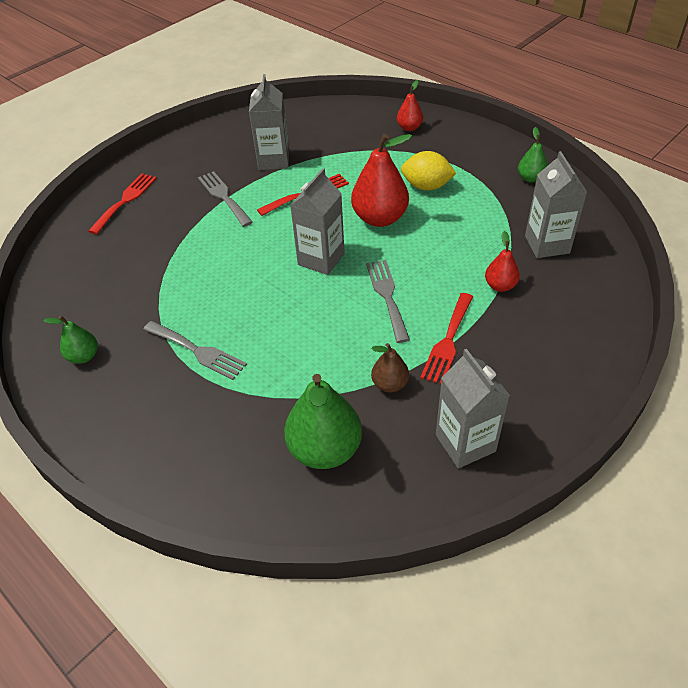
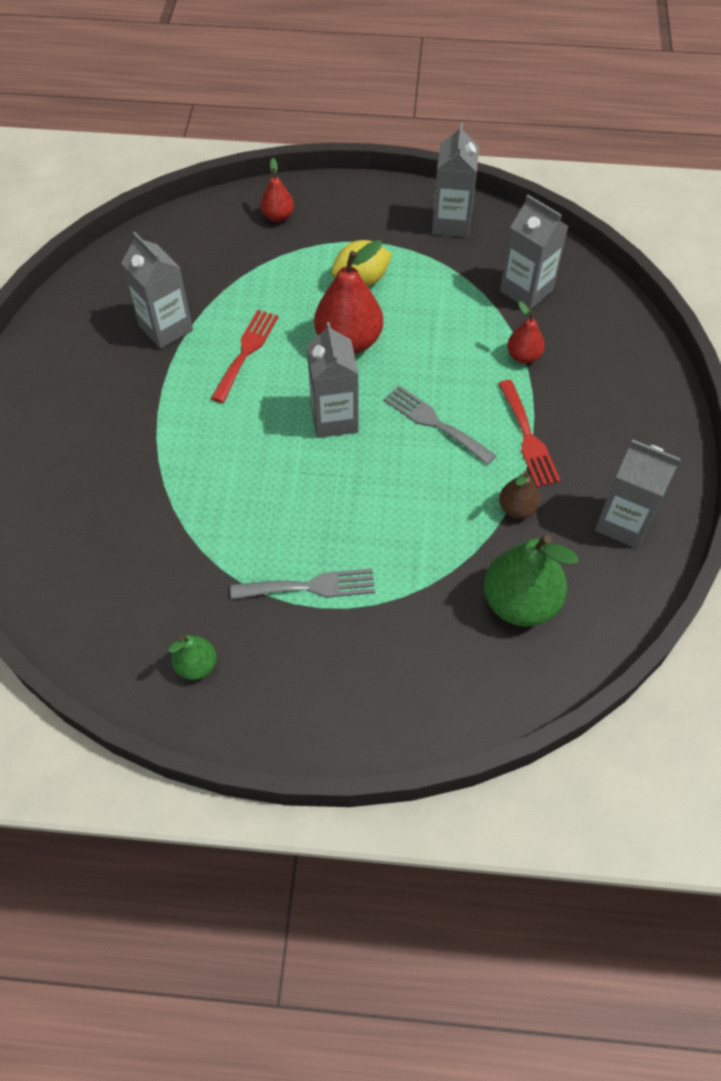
camera: 40 degrees left, 10 degrees up
(125, 201) = (38, 467): red fork -> none
(223, 197) = (154, 402): grey fork -> none
(530, 178) = (451, 223): green pear -> grey carton

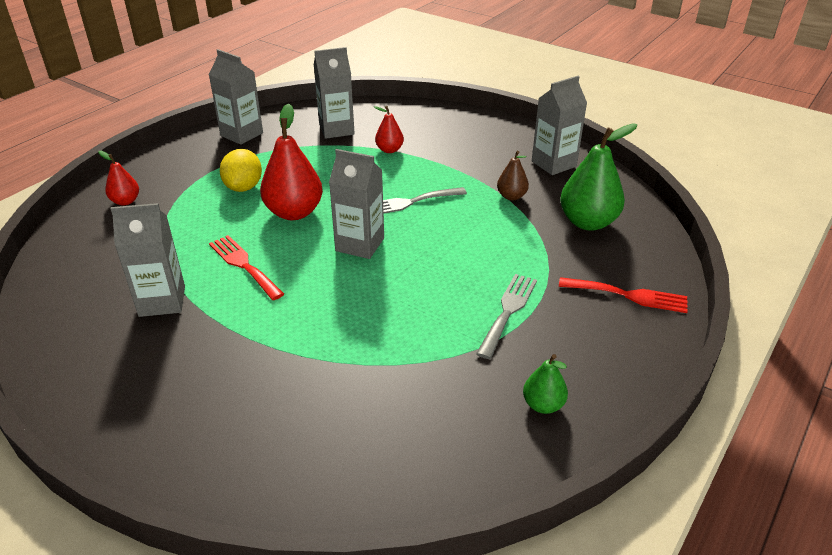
camera: 60 degrees left, 20 degrees down
(528, 438) = (458, 172): red fork -> red fork (628, 295)

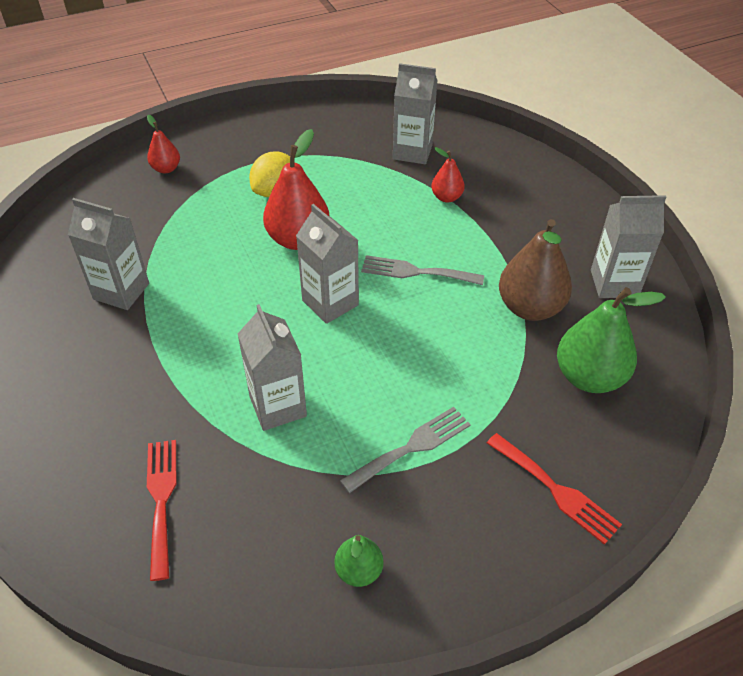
camera: 30 degrees right, 10 degrees up
(241, 134) = (318, 126): grey carton -> grey carton (278, 406)
(244, 265) = (212, 281): red fork -> red fork (161, 500)
(511, 196) = (530, 307): brown pear -> brown pear, size x1.88

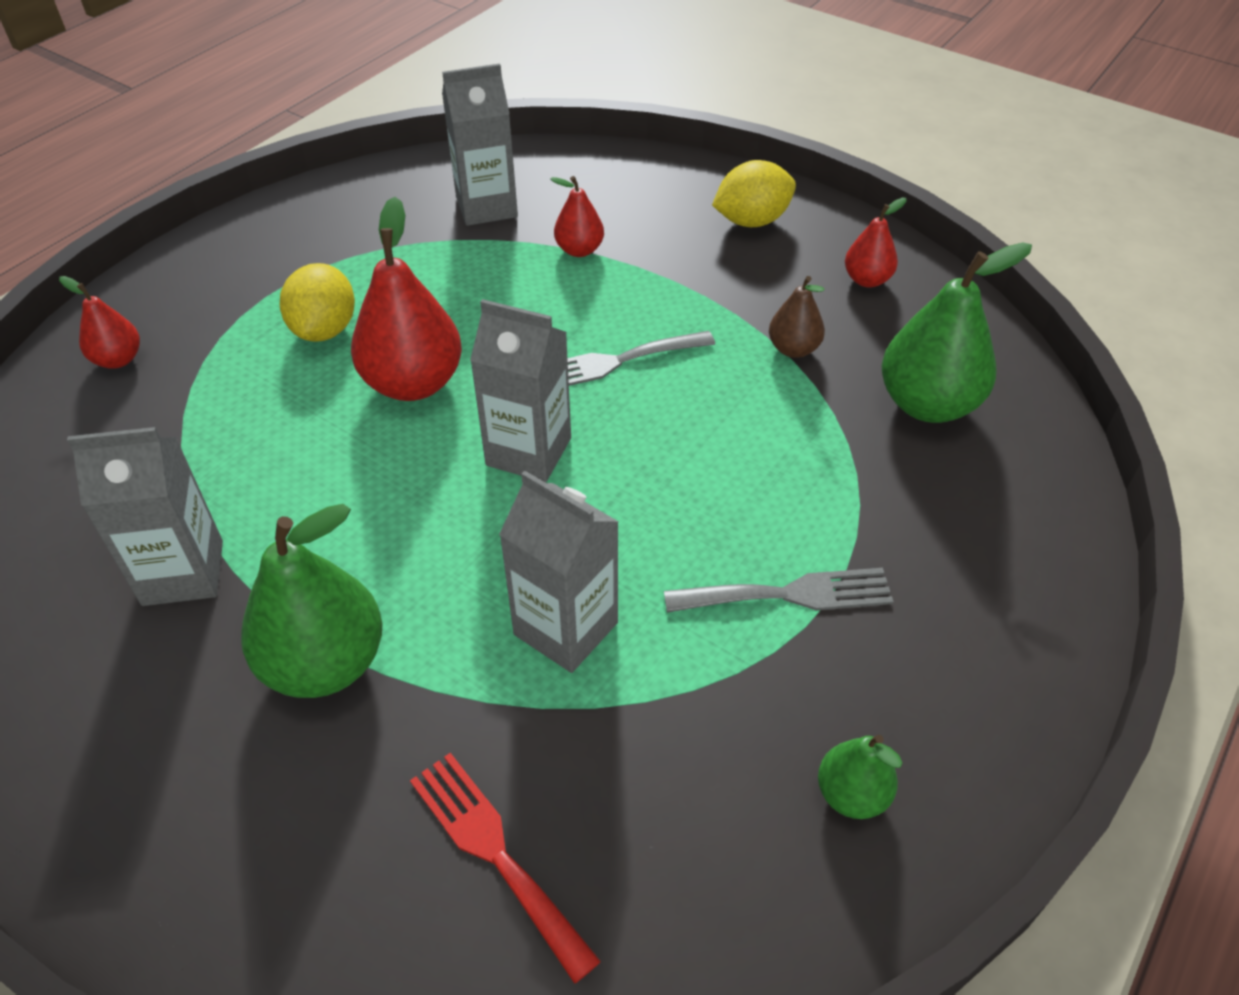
camera: 30 degrees left, 0 degrees up
(152, 367) = (324, 663): none -> green pear
(411, 447) = (789, 594): grey fork -> grey fork turned 60 degrees clockwise
(530, 307) = (793, 349): brown pear -> brown pear, size x0.53
(556, 490) = (1000, 560): red fork -> none
(568, 218) = (751, 221): none -> yellow lemon
(614, 283) = (867, 280): grey carton -> red pear

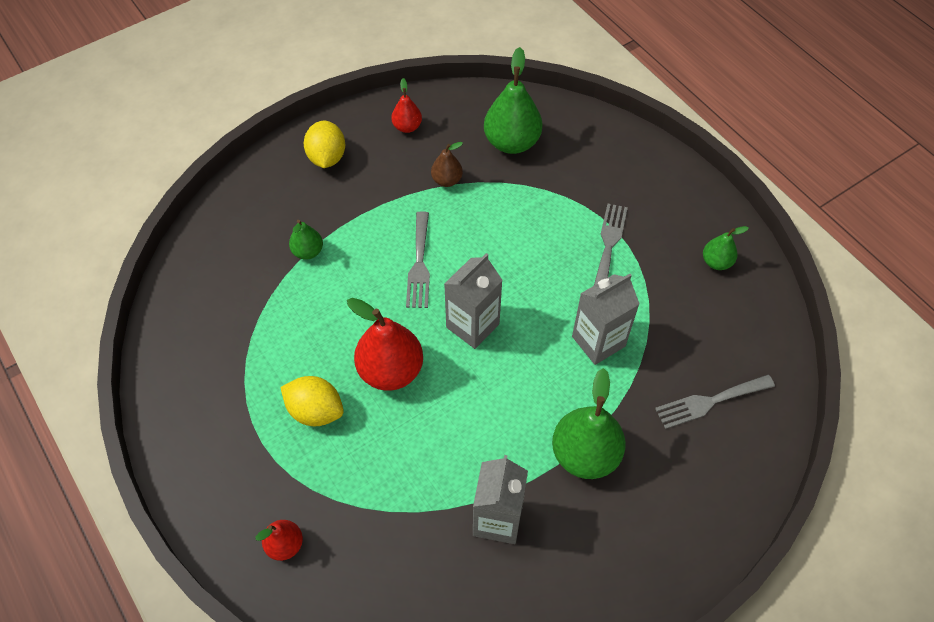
camera: 70 degrees left, 10 degrees up
(486, 207) = (233, 290): grey carton -> none
(495, 853) = (710, 402): red fork -> grey fork
(579, 250) = (308, 251): red pear -> green pear

